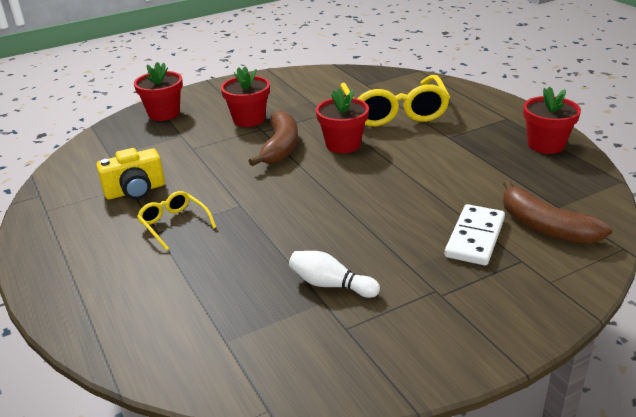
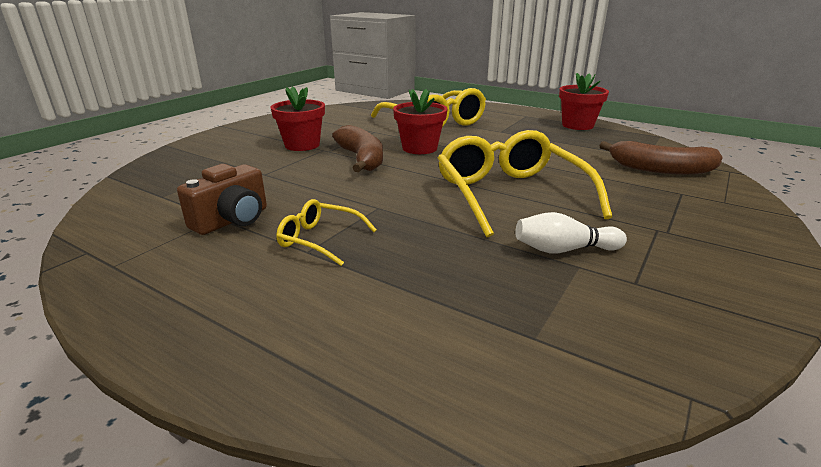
camera: 30 degrees left, 5 degrees down
(135, 191) = (232, 220): yellow camera -> brown camera
(164, 113) = (197, 154): red flower pot -> none
(357, 219) = (510, 194): none -> yellow glasses
(475, 238) = (624, 186): white domino -> none

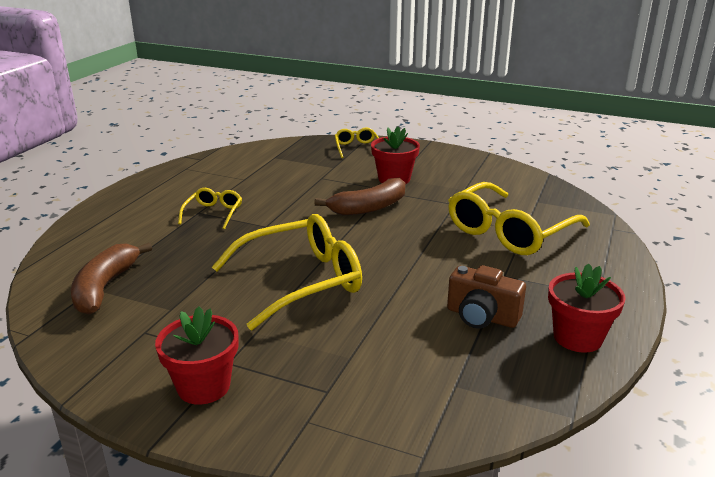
camera: 80 degrees right, 0 degrees up
(196, 153) = (357, 148): none -> yellow glasses
(232, 220) = (240, 184): brown camera -> brown camera (481, 317)
(419, 148) = (412, 231): red flower pot -> red flower pot (203, 386)
(564, 250) = (195, 304): white bowling pin -> none
(660, 169) = (405, 388): brown banana -> brown banana (105, 287)

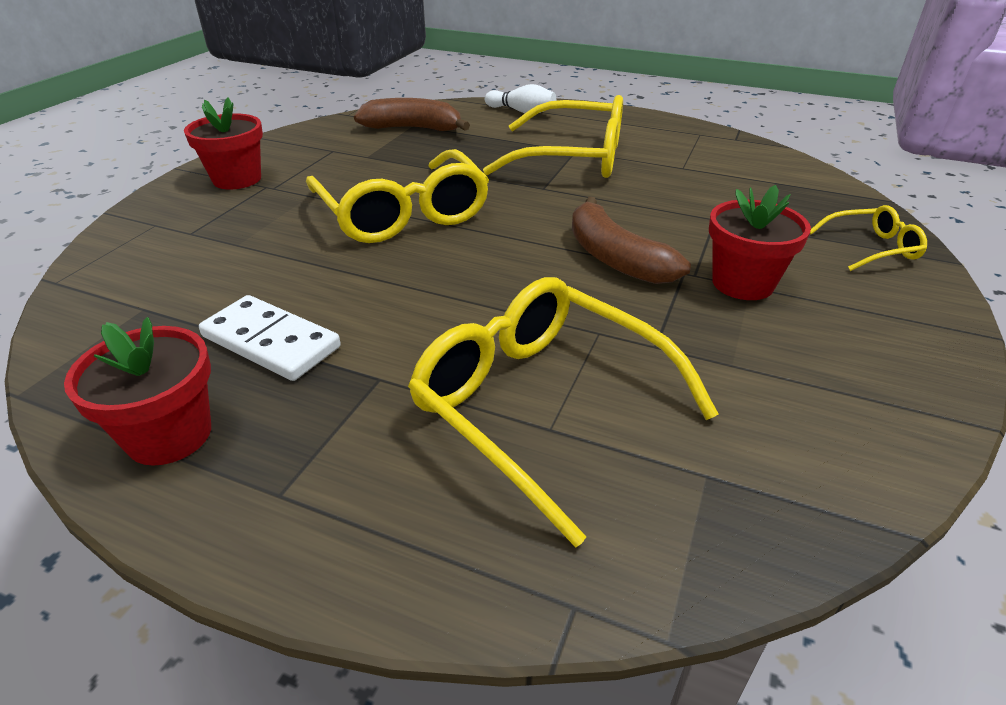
camera: 90 degrees right, 10 degrees up
(92, 232) = (522, 112): none -> white bowling pin
(213, 213) = (573, 158): yellow glasses -> yellow glasses, size x2.04
(481, 317) = (271, 342): brown camera -> white domino

